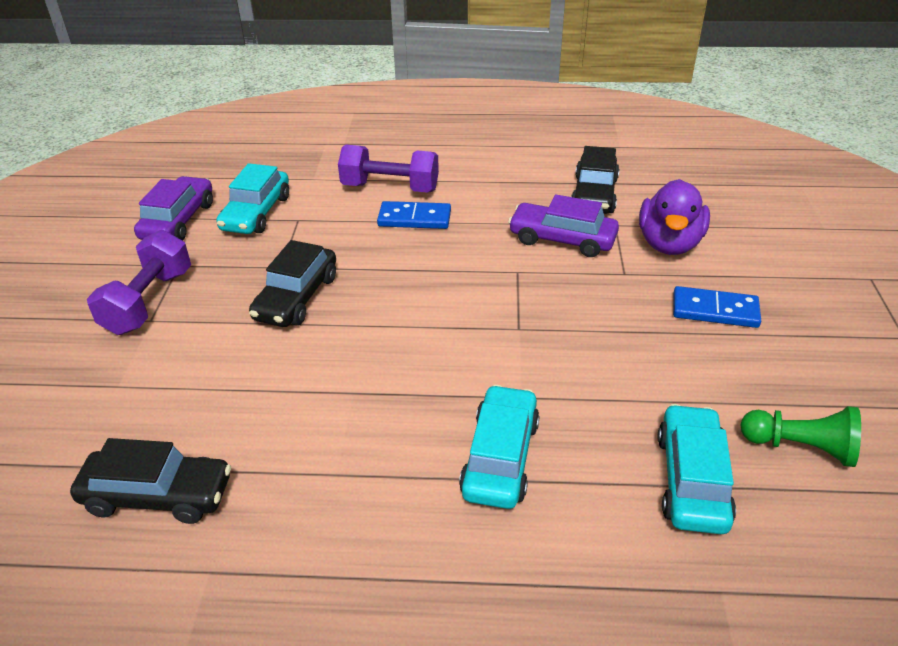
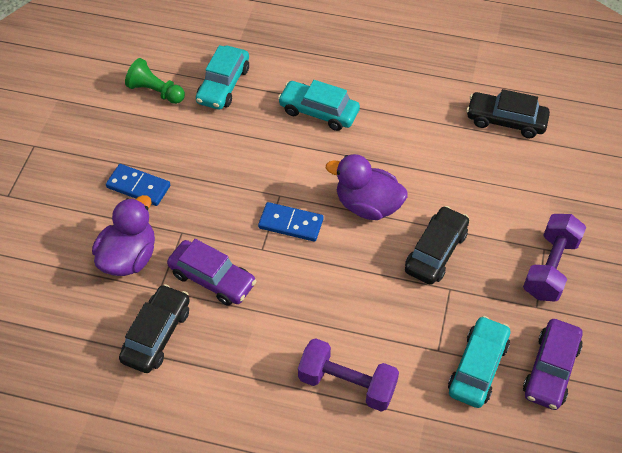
camera: 170 degrees left, 15 degrees up
(392, 334) = (367, 205): none -> purple duck
(414, 218) = (331, 330): blue domino -> blue domino (291, 223)
(500, 457) = (319, 111): turquoise car -> turquoise car turned 90 degrees clockwise

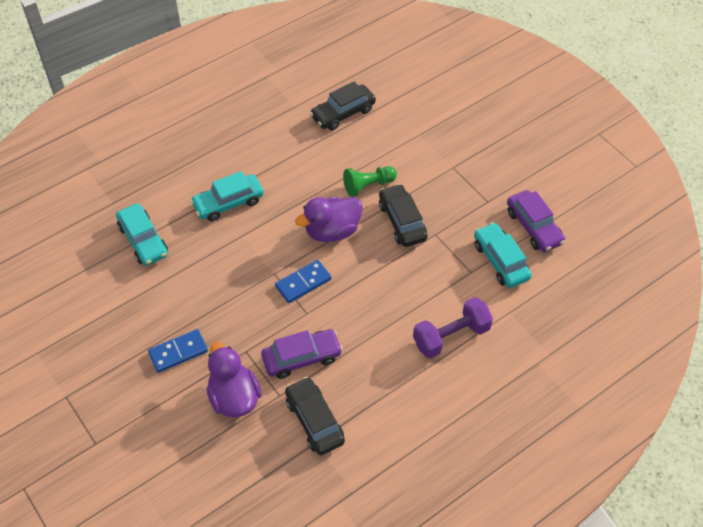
camera: 50 degrees left, 0 degrees up
(155, 91) = (102, 285): green pawn -> green pawn (368, 186)
(550, 267) = (468, 174): purple dumbbell -> none

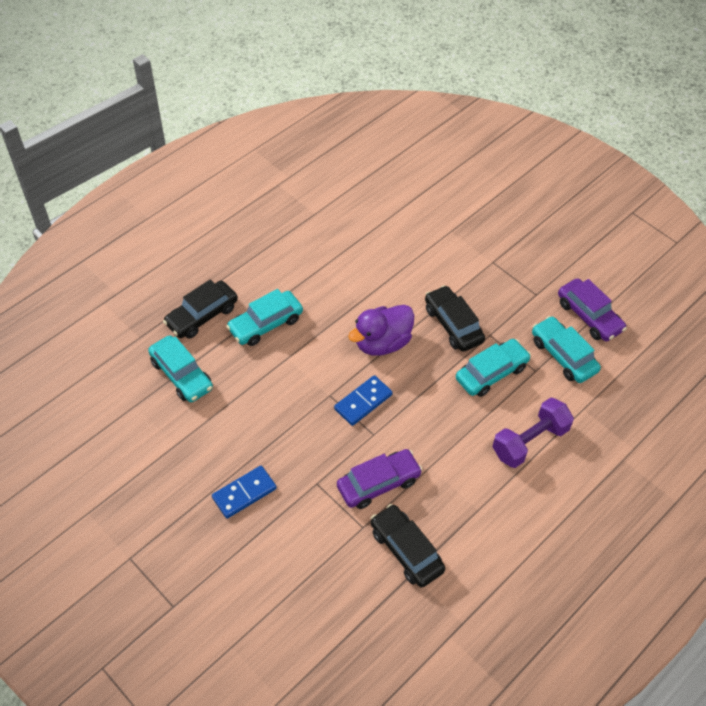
camera: 10 degrees left, 0 degrees up
(234, 397) = (315, 535): purple duck -> none
(343, 113) = (367, 216): black car -> black car (202, 315)
(368, 186) = (409, 290): green pawn -> none
(428, 270) = (491, 373): none -> turquoise car

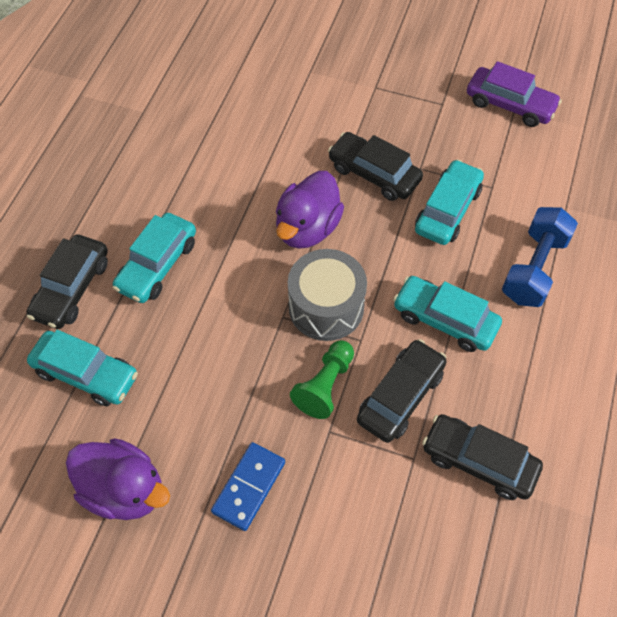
camera: 25 degrees left, 5 degrees up
(166, 458) = (124, 490): none -> purple duck
(331, 453) = (325, 386): none -> green pawn
(363, 402) = (326, 307): blue domino -> grey drum
(378, 483) = (400, 396): purple car -> black car
(529, 441) = (534, 268): purple dumbbell -> blue dumbbell
(563, 355) = (510, 158): turquoise car -> turquoise car (445, 320)

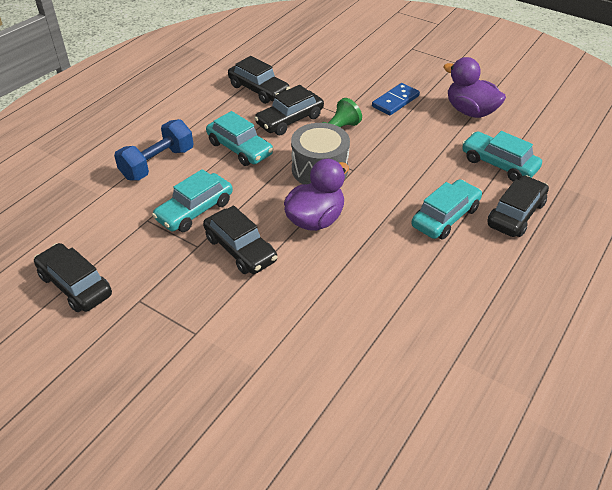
camera: 165 degrees left, 15 degrees down
(510, 105) = (75, 285): purple car -> black car

